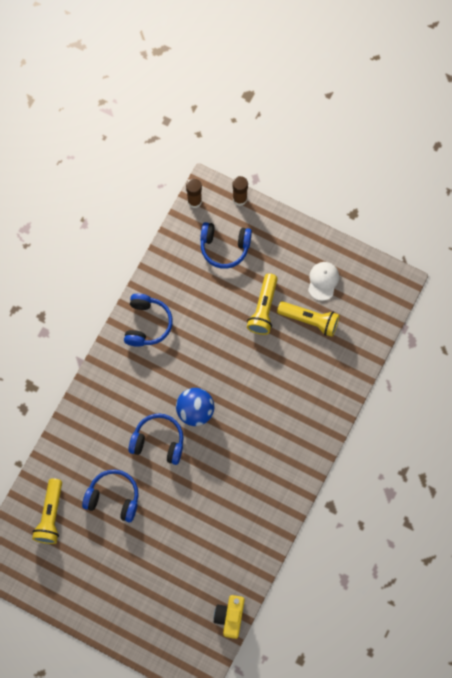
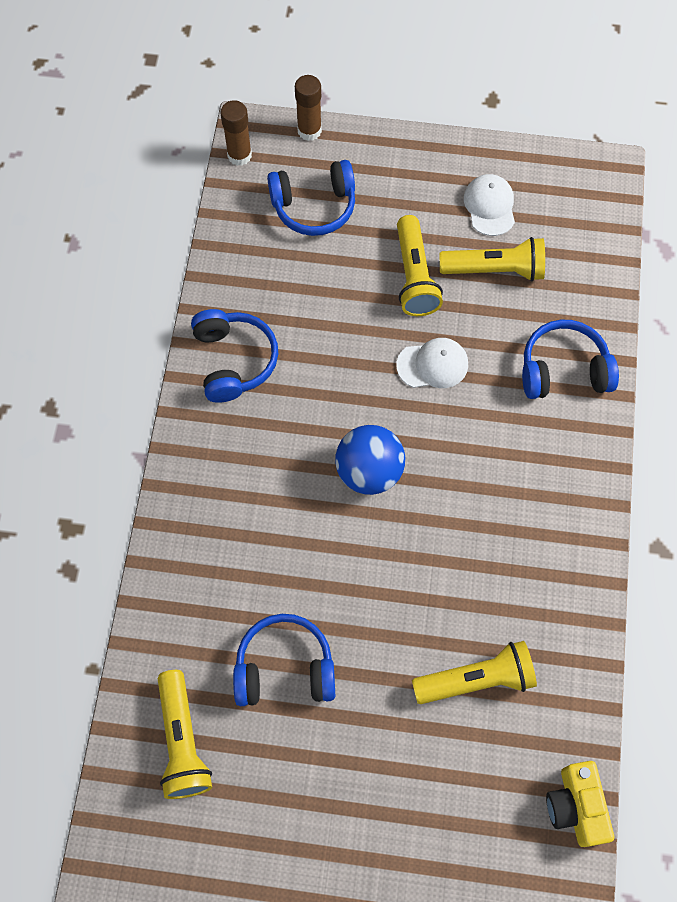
camera: 20 degrees left, 5 degrees down
(158, 441) = (326, 543): blue headphones -> blue headphones (563, 370)
(207, 538) = (476, 679): none -> yellow flashlight
(253, 363) = (432, 365): none -> white cap

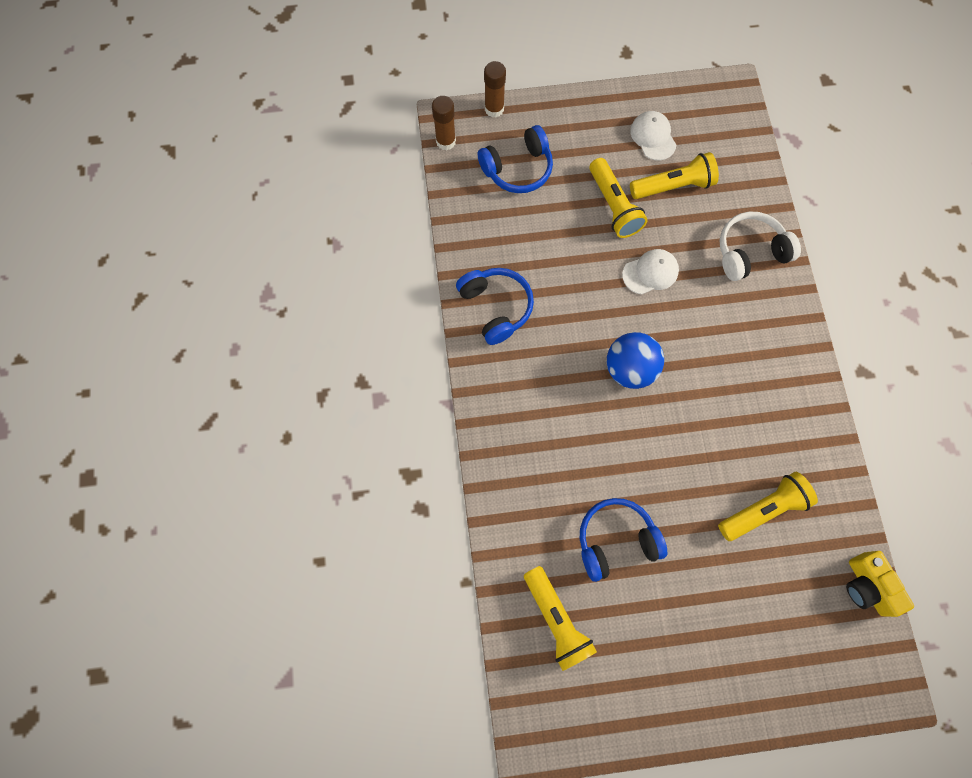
camera: 15 degrees left, 5 degrees up
(563, 370) = (750, 252): blue headphones -> white headphones

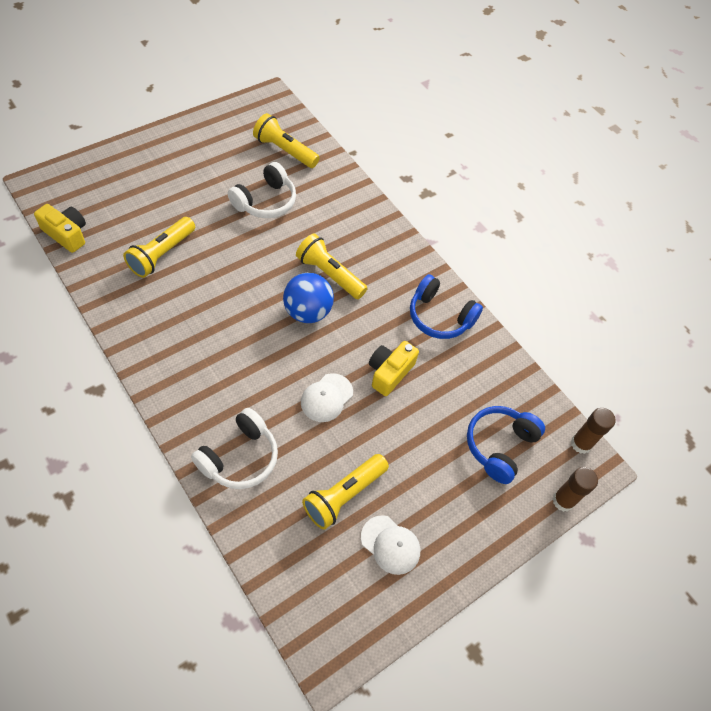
camera: 145 degrees right, 15 degrees down
(579, 272) = (389, 372): none -> yellow camera
(613, 206) = (391, 447): yellow flashlight -> yellow flashlight (329, 274)
(616, 540) = (265, 201): blue headphones -> white headphones

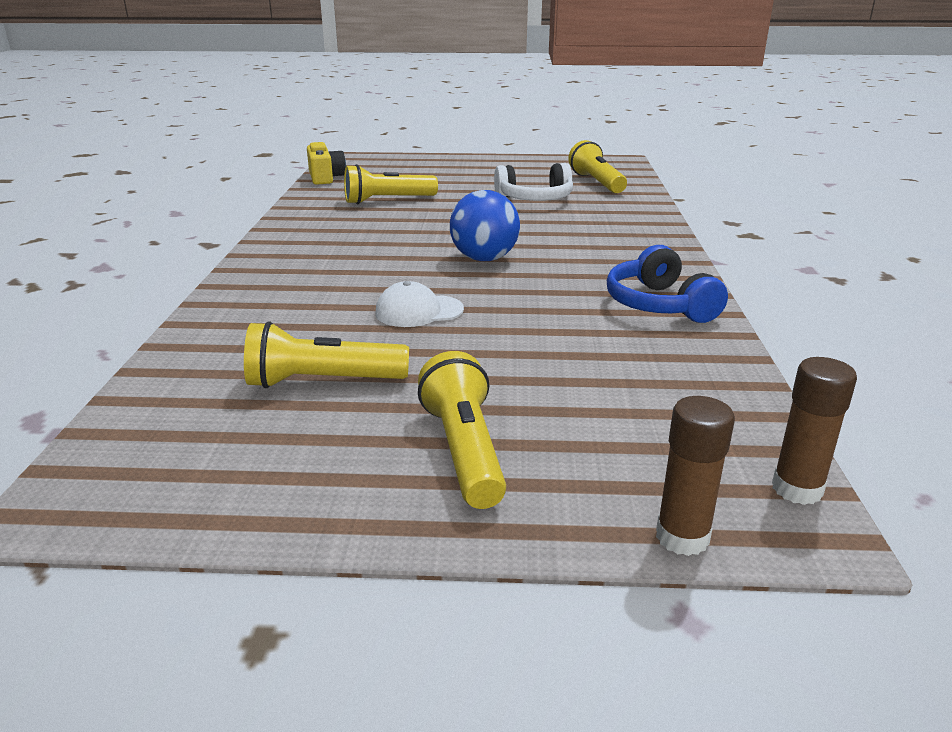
camera: 45 degrees right, 30 degrees down
(239, 457) = (257, 314): white headphones -> none
(329, 274) = (546, 246): yellow flashlight -> yellow flashlight (464, 450)
(389, 372) = (528, 320): yellow camera -> none
(390, 545) = (314, 446): white cap -> none
(499, 446) = (621, 431): blue headphones -> none

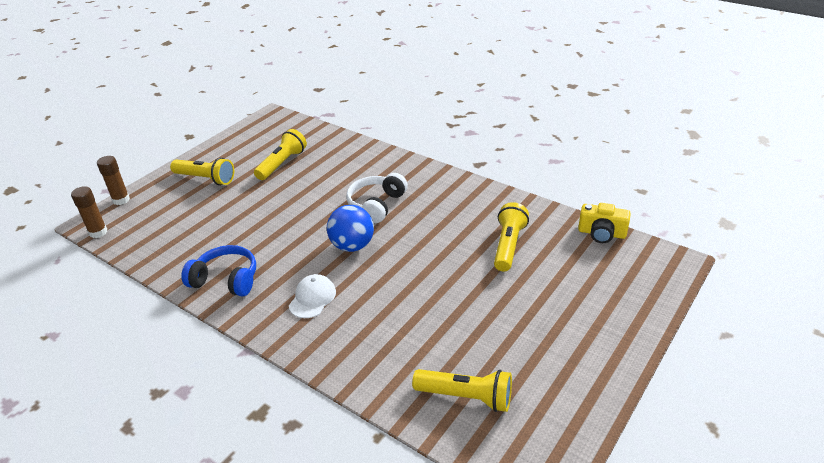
camera: 125 degrees right, 10 degrees up
(419, 311) = (312, 201): white cap -> white cap (312, 298)
(535, 199) = (448, 325): white headphones -> white headphones (376, 205)

